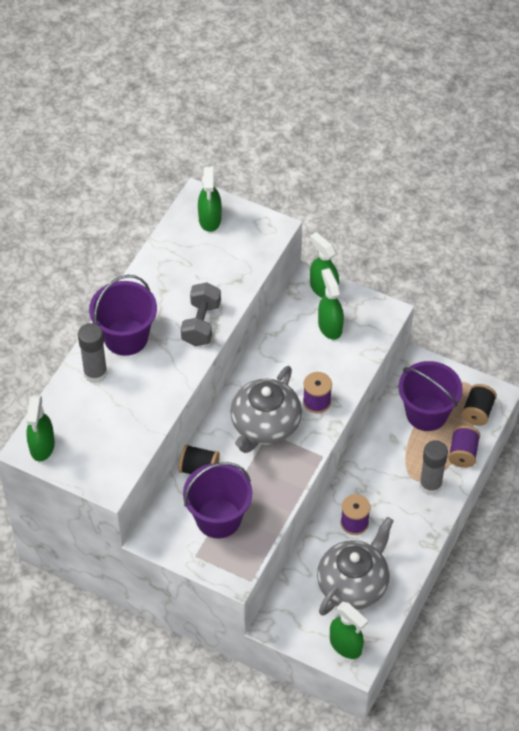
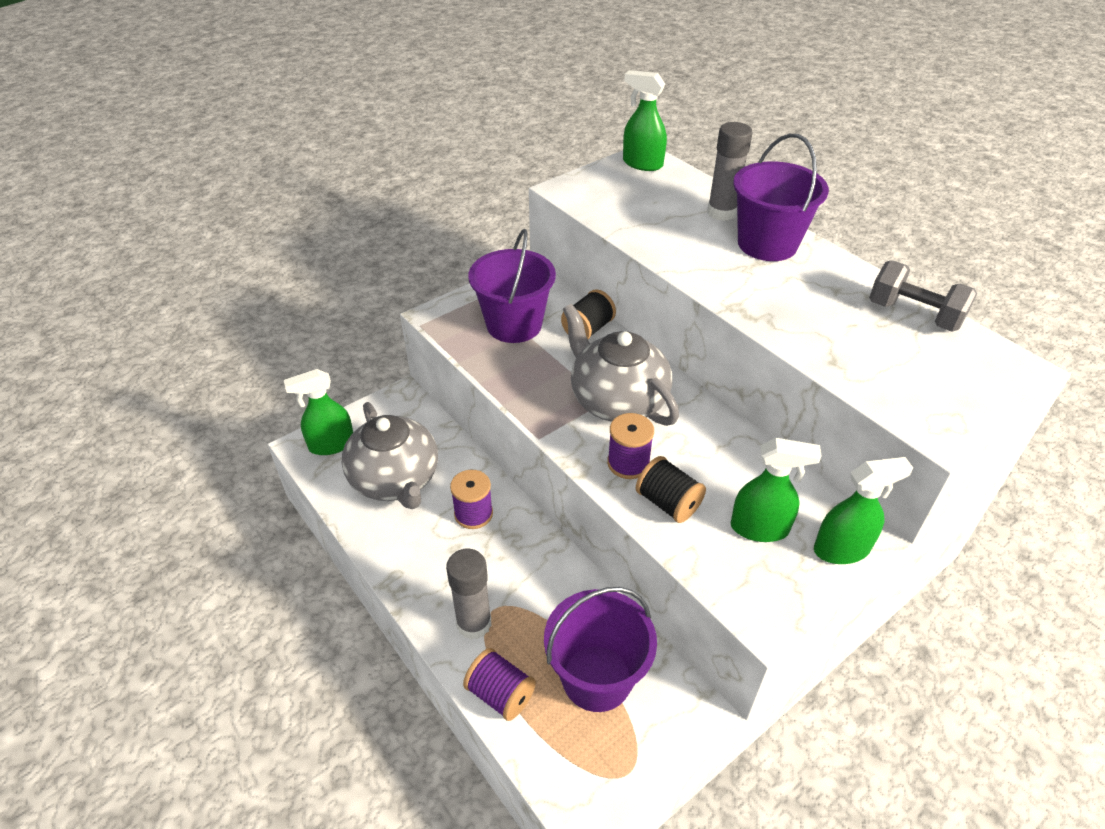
camera: 115 degrees right, 10 degrees down
(201, 324) = (763, 305): grey dumbbell -> grey dumbbell (914, 315)
(210, 219) = (969, 367): green spray bottle -> none
(477, 412) = (564, 758): black spool -> black spool (668, 503)

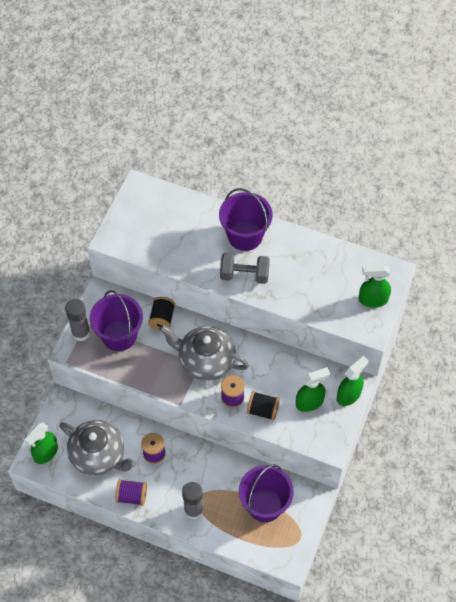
camera: 30 degrees left, 15 degrees up
(500, 694) = (227, 535): purple spool -> purple spool (132, 496)
(642, 164) = (141, 194): green spray bottle -> green spray bottle (372, 300)
(721, 212) = (209, 220): grey glue stick -> grey glue stick (81, 333)
(914, 315) = (336, 257): grey dumbbell -> grey dumbbell (244, 275)

